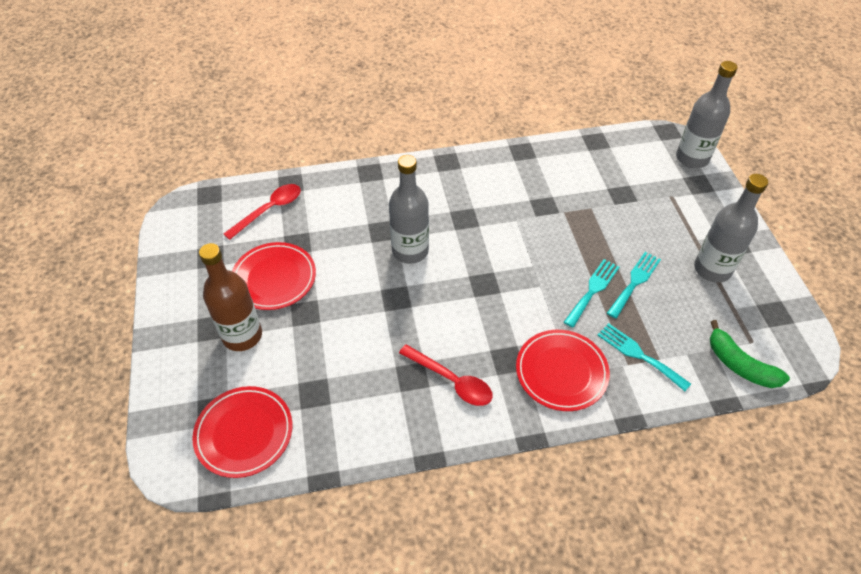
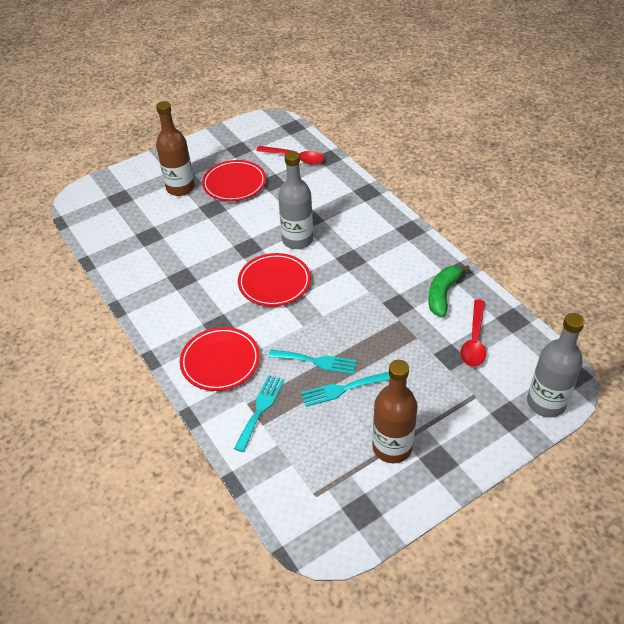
camera: 70 degrees right, 5 degrees down
(244, 433) = (108, 217): red plate -> red plate (274, 282)
(451, 381) = (186, 300): red spoon -> red spoon (474, 340)
(634, 282) = (342, 389): turquoise fork -> turquoise fork turned 150 degrees clockwise
(712, 269) = (392, 447): grey bottle -> brown bottle
(739, 365) = (282, 488): green banana -> green banana (442, 294)

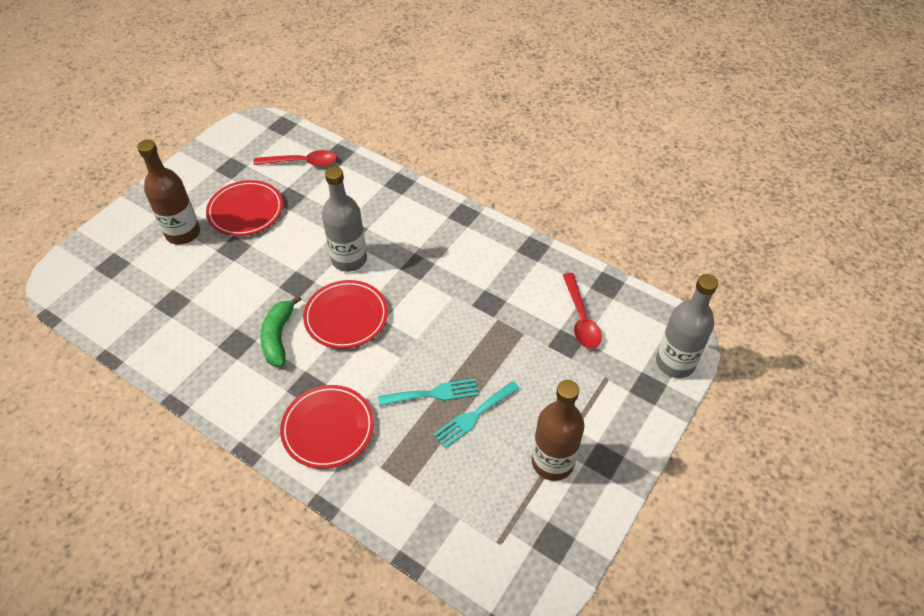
camera: 25 degrees left, 5 degrees up
(260, 409) = (398, 468): turquoise fork -> none
(442, 294) = (528, 278): green banana -> green banana (278, 337)

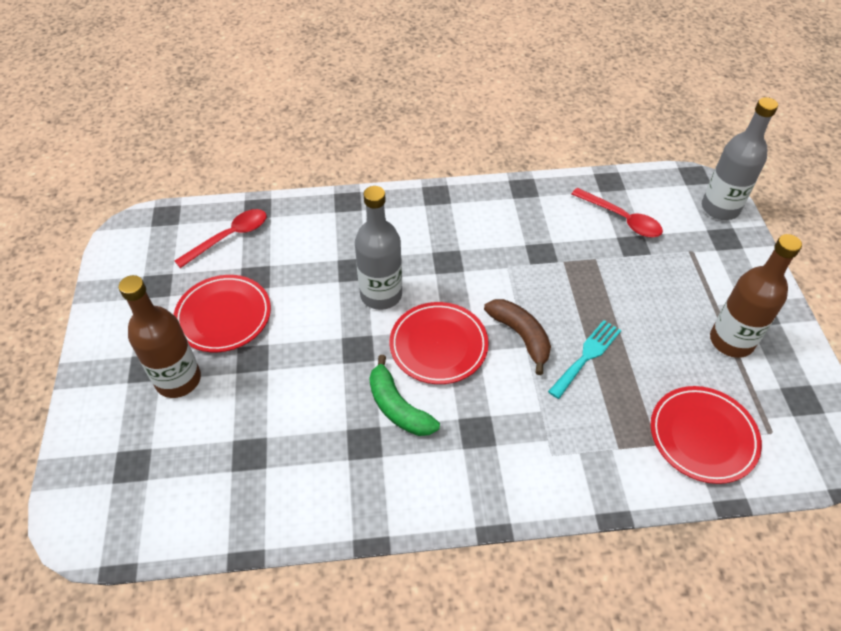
camera: 40 degrees left, 0 degrees up
(328, 428) = (539, 451): red plate -> red plate (703, 436)
(405, 348) = (521, 336): none -> brown banana
(474, 416) = (637, 350): turquoise fork -> none

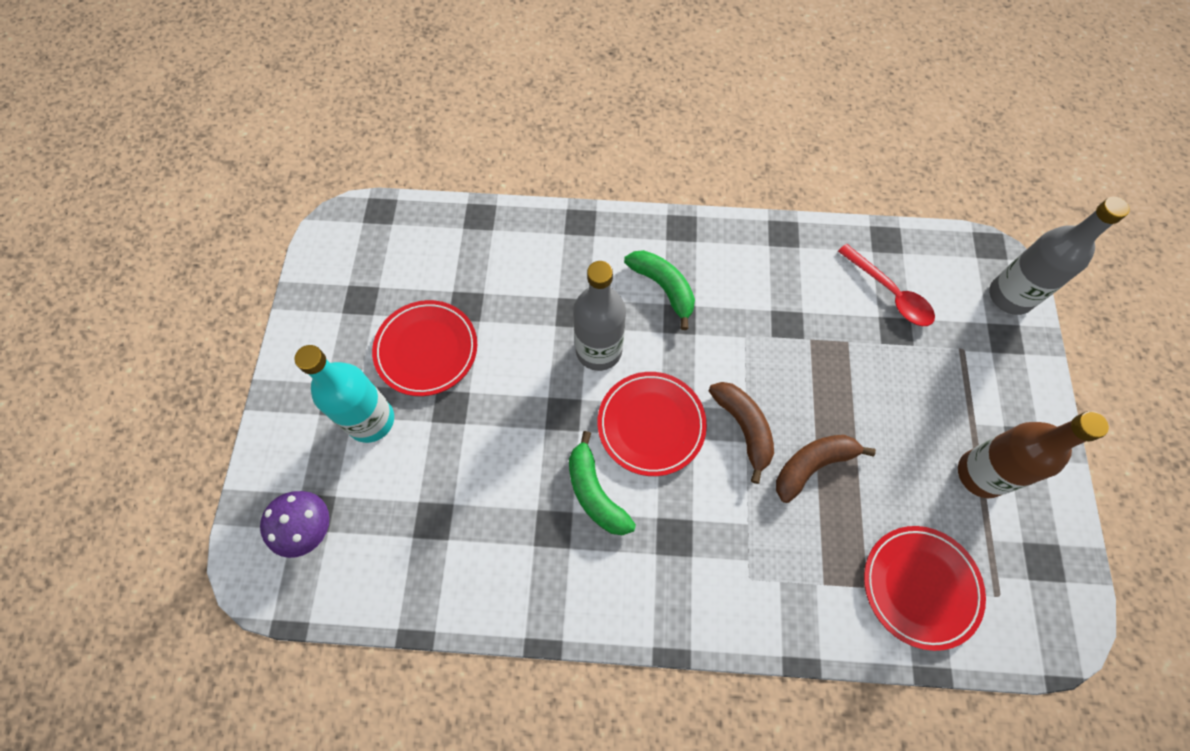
camera: 10 degrees right, 15 degrees up
(128, 480) = (309, 529): none -> purple mushroom
(178, 380) = (371, 420): brown bottle -> turquoise bottle
(229, 237) = (444, 250): red spoon -> none
(429, 240) = (663, 288): none -> green banana
(587, 356) = (812, 465): turquoise fork -> brown banana

